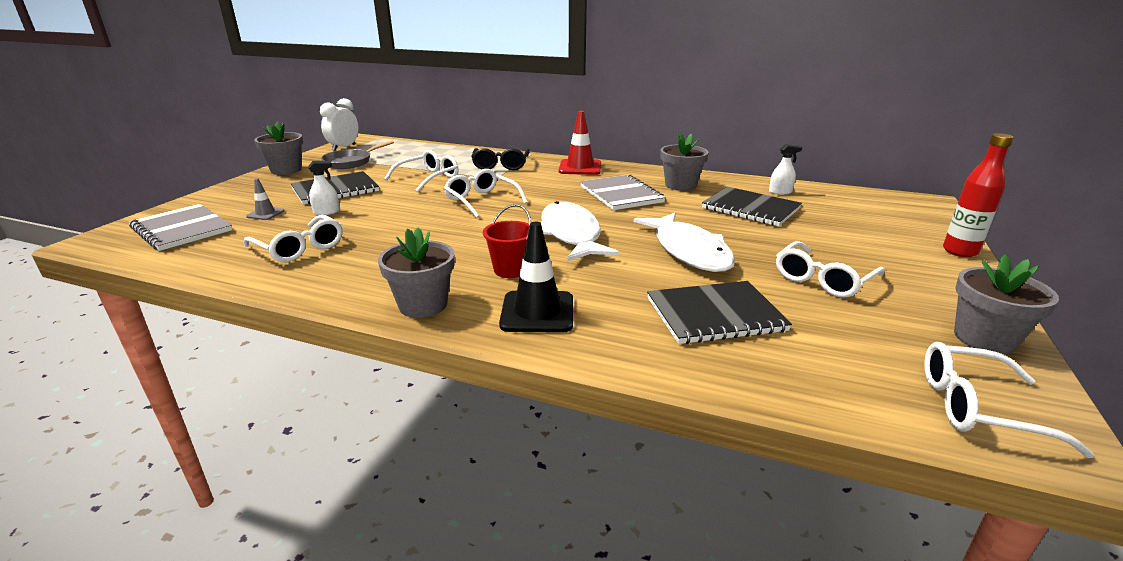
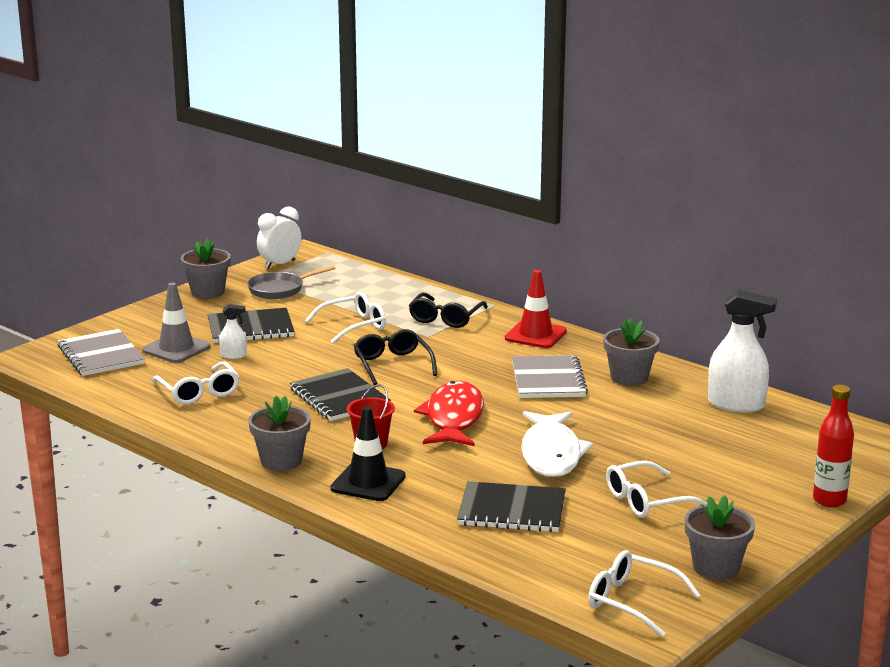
camera: 20 degrees right, 5 degrees down
(265, 214) = (176, 349): grey traffic cone -> grey traffic cone, size x1.87
(482, 200) = (393, 365): white glasses -> black glasses
(571, 234) = (453, 418): white fish -> red fish
(750, 208) = (673, 419): black notebook -> black notebook (339, 397)
(780, 192) = (736, 404): white spray bottle -> white spray bottle, size x2.07

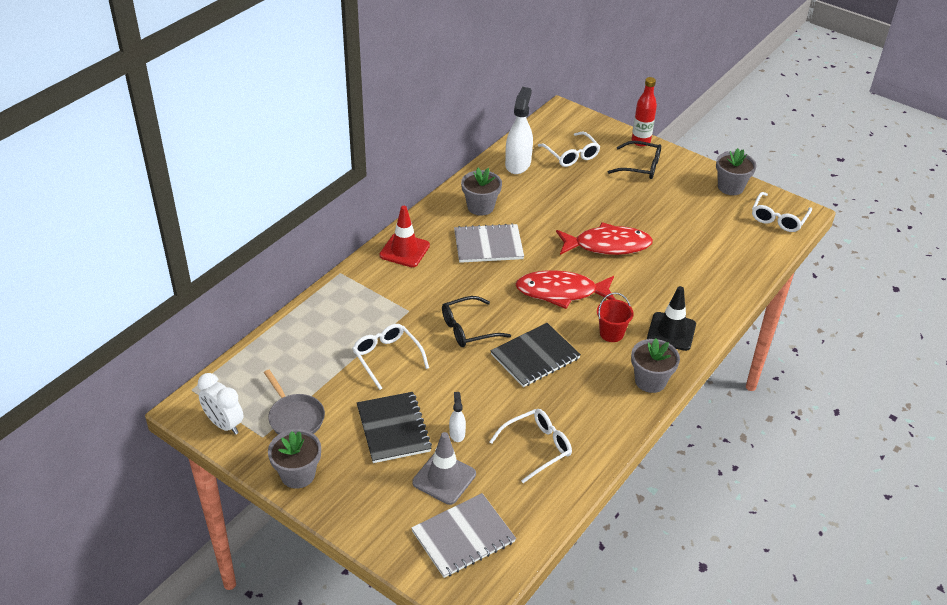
camera: 95 degrees left, 20 degrees up
(446, 318) = (369, 301): black glasses -> black glasses (640, 166)
(512, 510) = (690, 263): black notebook -> none
(551, 454) = (607, 245): white fish -> red fish
(647, 500) = (660, 208): white glasses -> white glasses (571, 155)

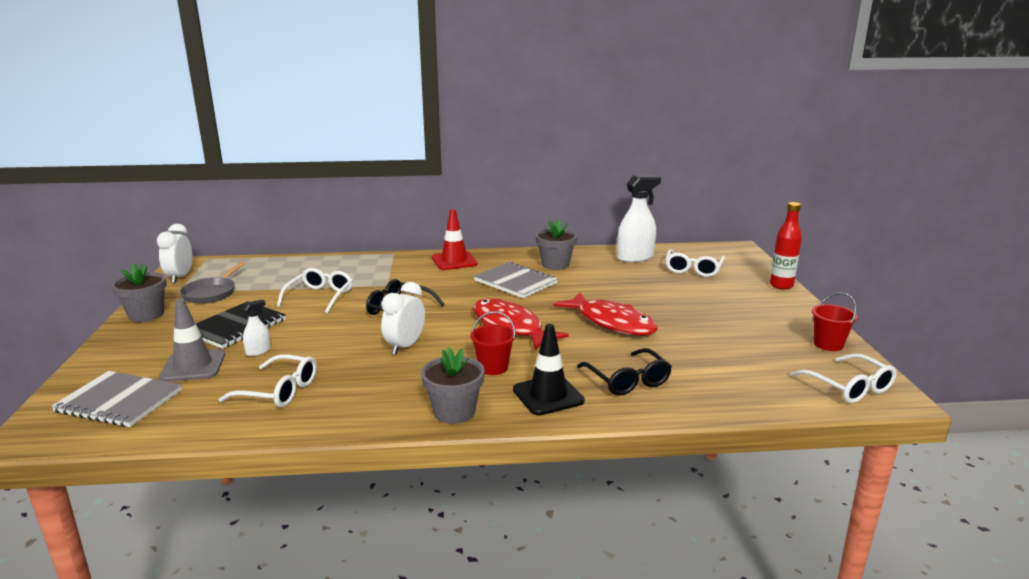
camera: 50 degrees right, 20 degrees down
(535, 356) = (405, 346): black notebook -> white clock
(640, 166) = (748, 297): black glasses -> black glasses (627, 380)
(730, 187) = (828, 344): grey flower pot -> red bucket
(778, 218) = (848, 387): white glasses -> white glasses turned 105 degrees counterclockwise

